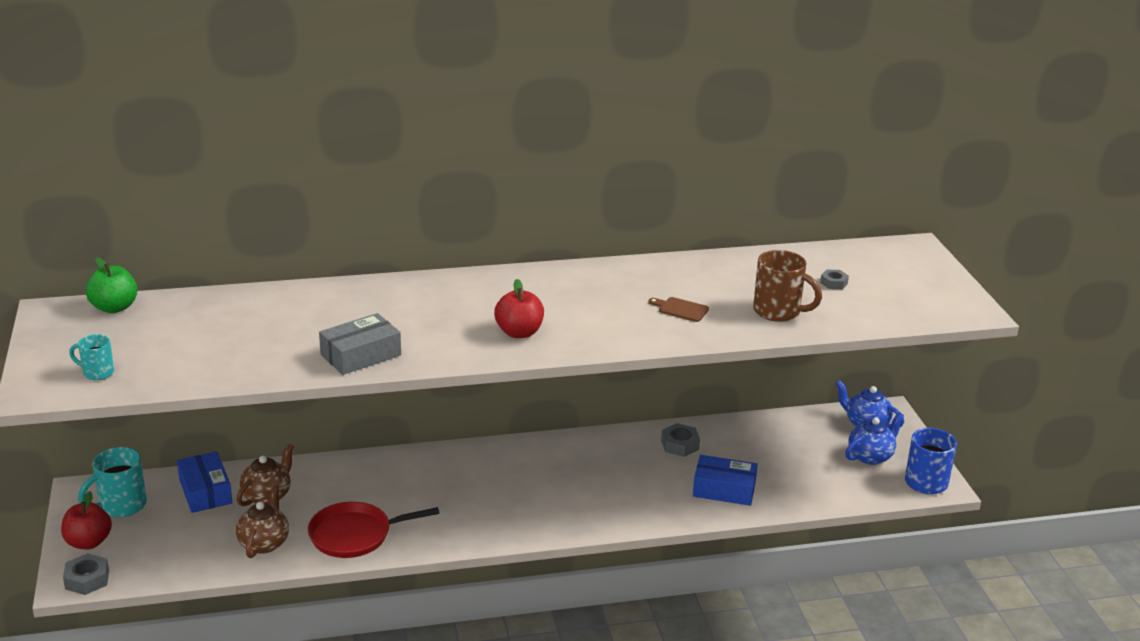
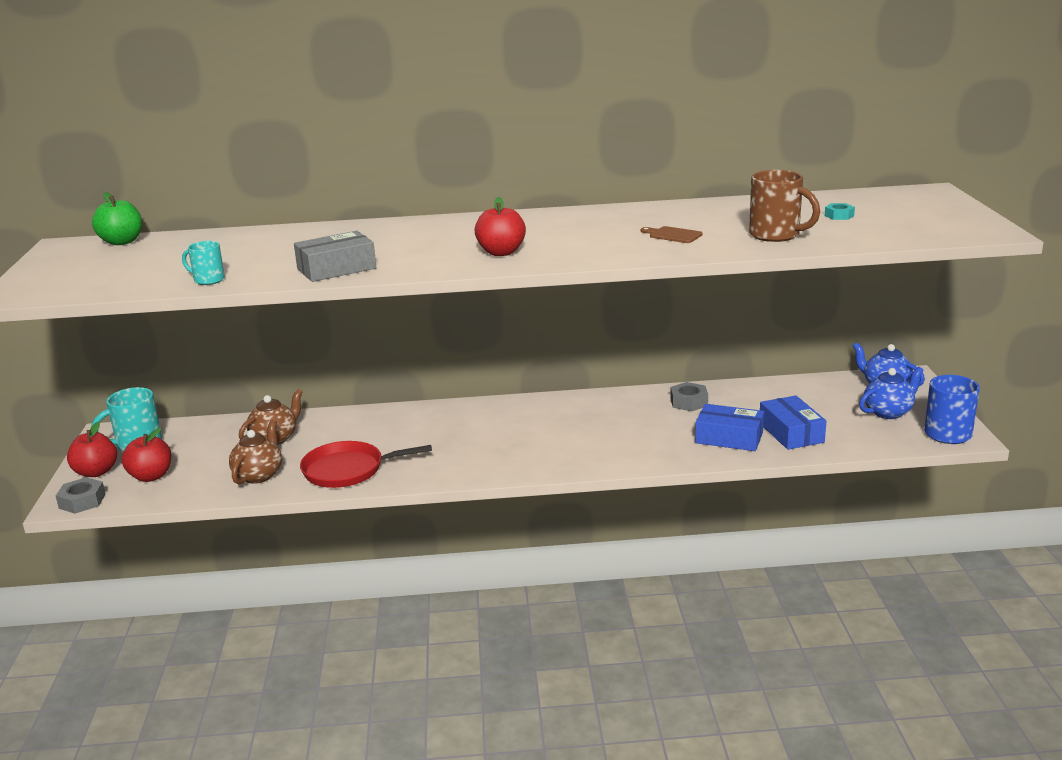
camera: 10 degrees right, 5 degrees down
(97, 373) = (78, 282): turquoise mug -> turquoise mug (208, 280)
(150, 547) = (151, 476): none -> red apple
(205, 491) = (219, 434): blue box -> blue box (791, 432)
(833, 283) = (839, 216): grey nut -> turquoise nut

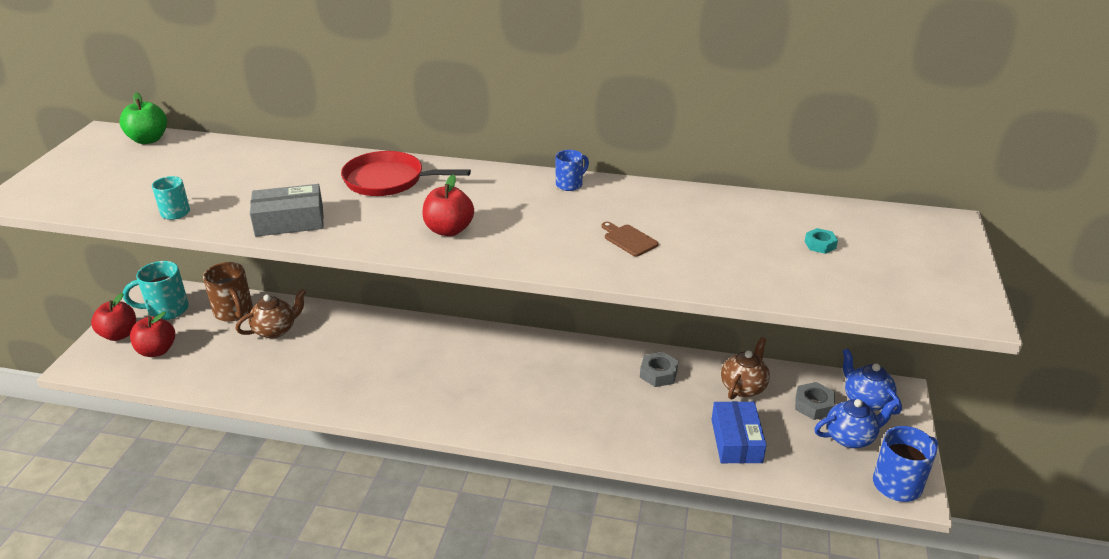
camera: 15 degrees right, 10 degrees up
(82, 501) = (91, 366): grey nut -> grey nut (813, 405)
(259, 475) = (239, 372): brown teapot -> brown teapot (743, 387)
(348, 470) = (313, 384): red pan -> red pan (388, 180)
(586, 213) = (570, 184): none -> blue mug
(729, 438) = (672, 432): blue box -> none
(776, 235) = (732, 264): brown mug -> brown mug (234, 312)

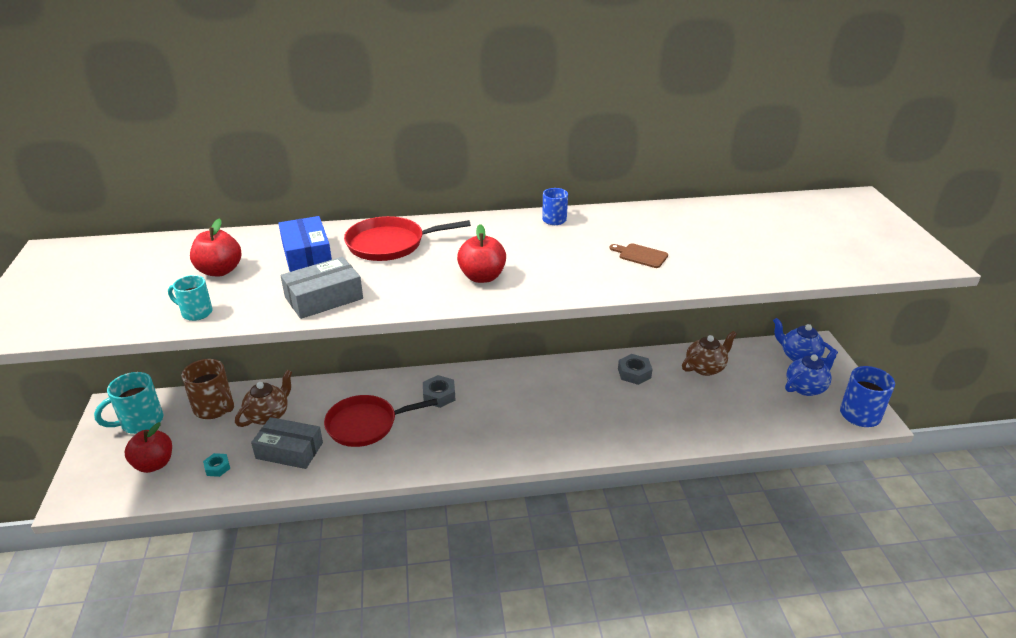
camera: 20 degrees left, 0 degrees up
(119, 334) = (102, 458): red apple -> red apple (220, 271)
(148, 140) = (109, 248): green apple -> none
(275, 368) = (289, 450): none -> grey box
(356, 360) = (365, 424): none -> red pan
(736, 441) = (726, 412): blue box -> blue box (306, 254)
(743, 387) = (705, 368): brown teapot -> brown teapot turned 45 degrees clockwise
(813, 405) = (765, 369): grey nut -> grey nut (439, 395)
(820, 245) = (787, 231): turquoise nut -> turquoise nut (217, 467)

